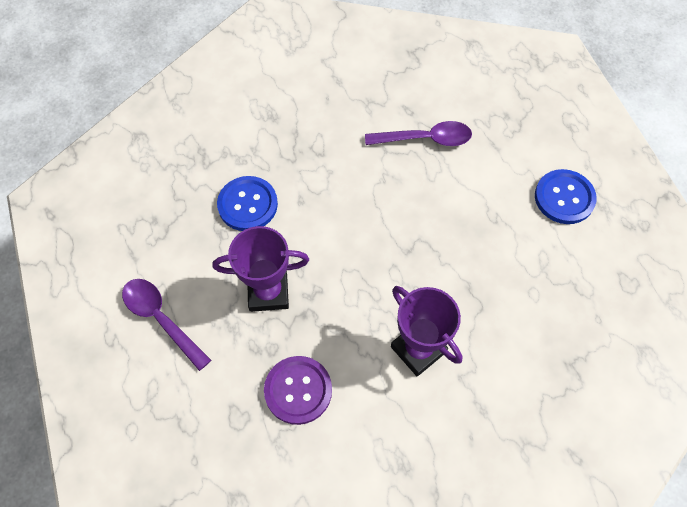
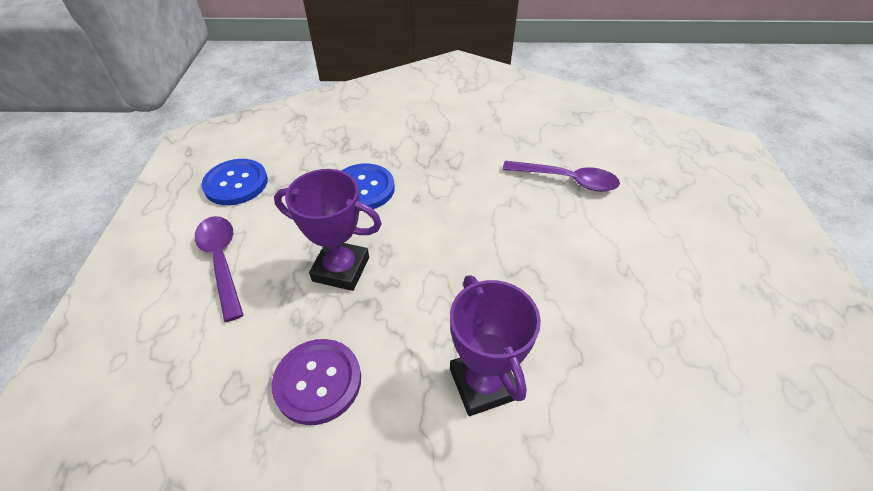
camera: 20 degrees right, 15 degrees down
(564, 198) = (717, 273): blue button -> blue button (236, 183)

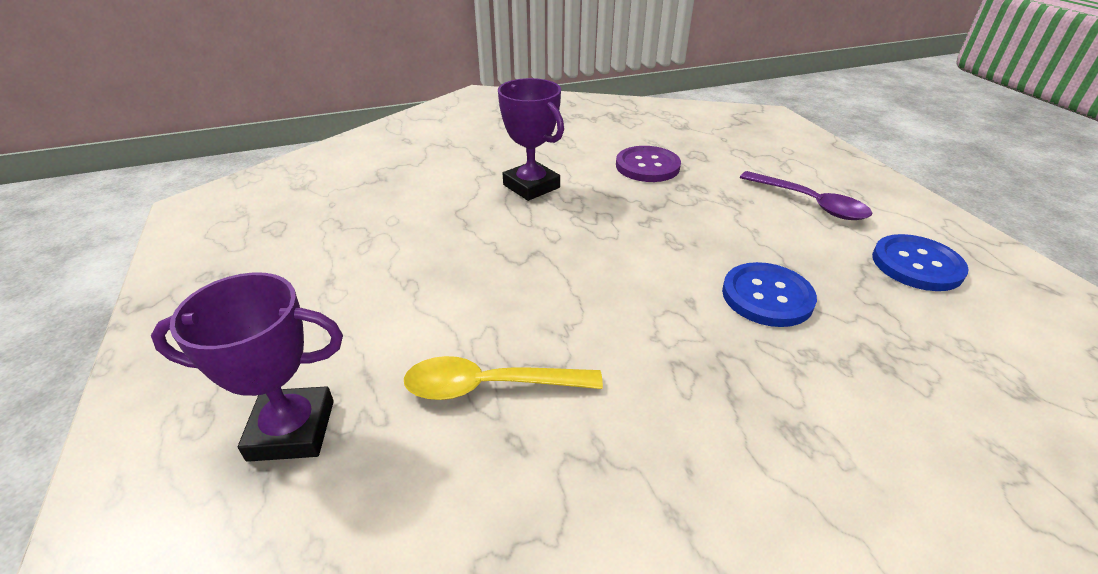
camera: 160 degrees right, 10 degrees down
(341, 269) = (701, 221): purple trophy -> purple trophy (292, 430)
(566, 180) = (490, 386): purple spoon -> yellow spoon

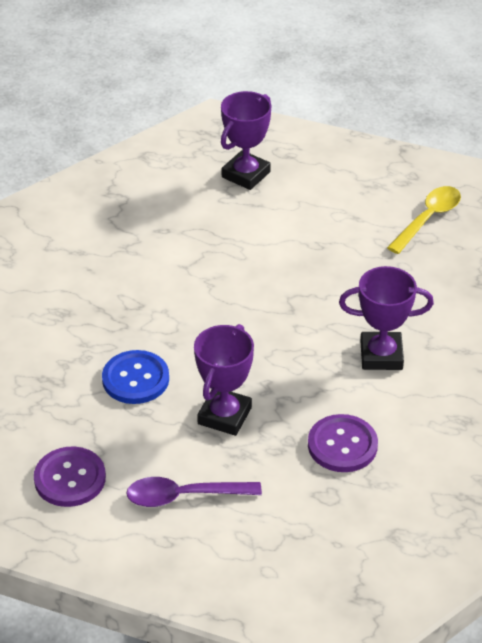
camera: 130 degrees right, 5 degrees up
(490, 386) = (202, 238): yellow spoon -> yellow spoon (428, 219)
(712, 224) = (224, 415): none -> purple trophy
(916, 265) = (70, 478): blue button -> purple button

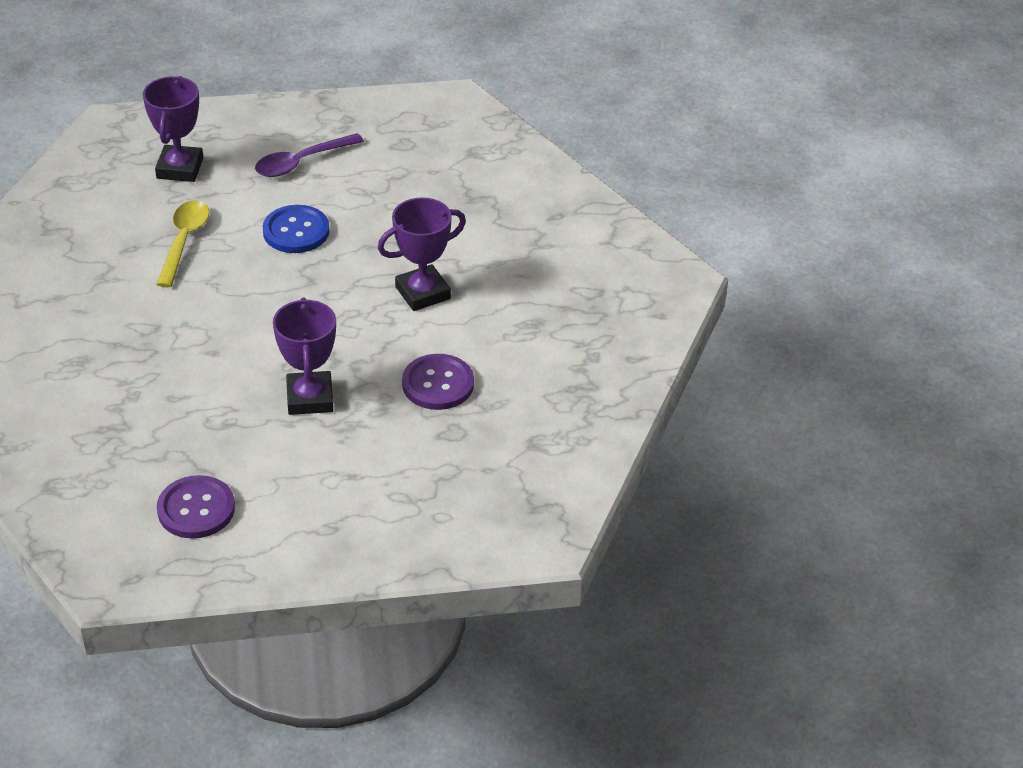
camera: 30 degrees left, 0 degrees up
(135, 379) = (199, 396): blue button -> blue button (296, 231)
(184, 496) = (319, 482): purple spoon -> purple spoon (302, 162)
(428, 219) = (387, 155): yellow spoon -> yellow spoon (184, 241)

